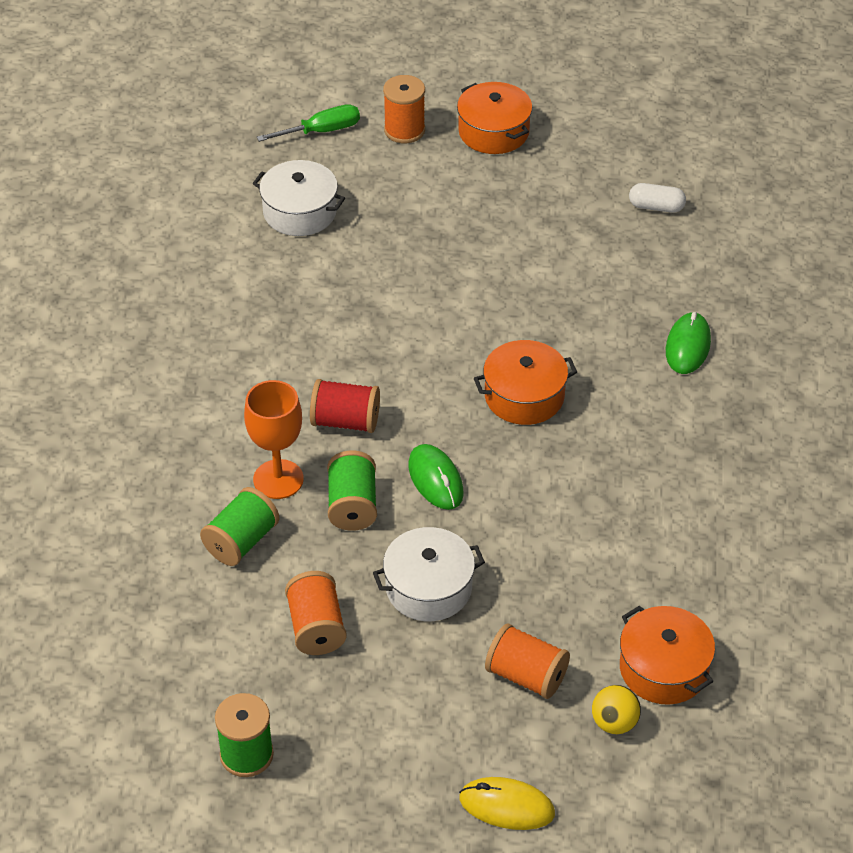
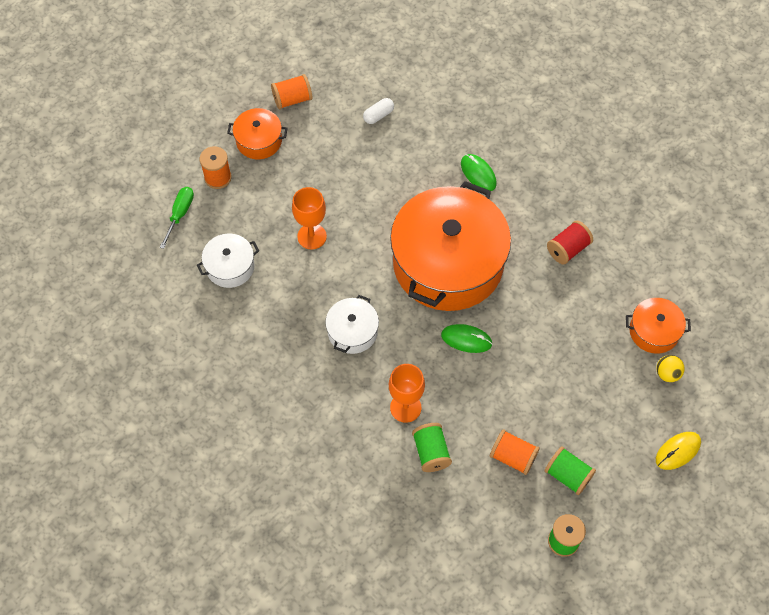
camera: 50 degrees left, 15 degrees up
(345, 421) = (394, 351): red spool -> red spool (568, 249)
(352, 506) = (451, 387): green spool -> green spool (568, 475)
(418, 253) = (312, 236): none -> orange goblet
(428, 588) = (529, 391): white pot -> white pot (352, 331)
(524, 396) = (448, 263): orange pot -> orange pot, size x2.27
(526, 676) = (613, 389): orange spool -> orange spool (292, 99)

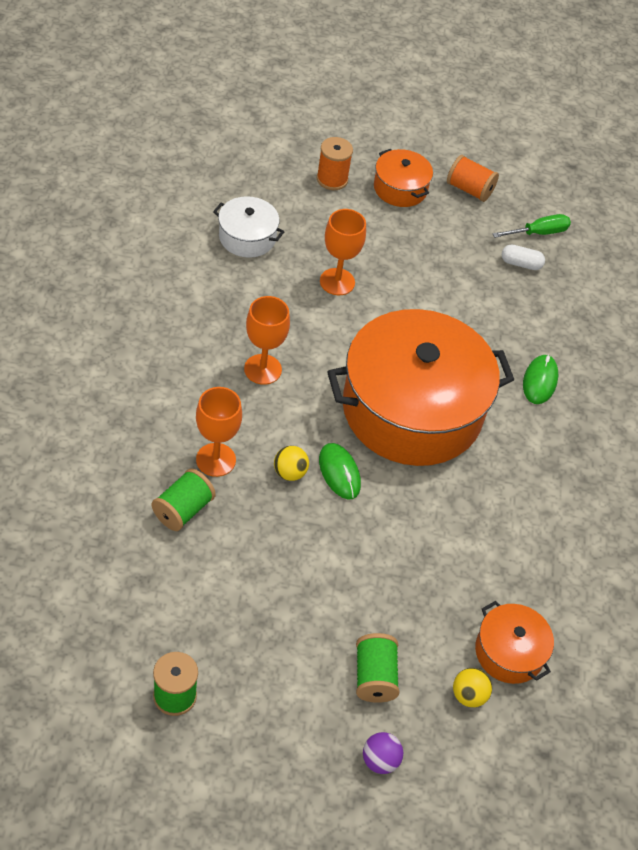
camera: 45 degrees right, 10 degrees down
(180, 214) = (268, 173): green screwdriver -> green screwdriver (538, 233)
(352, 331) = (263, 369): white pot -> orange goblet
(446, 369) = (290, 473): none -> yellow ball
(513, 457) = (238, 590): orange spool -> none
(568, 249) = (530, 510): red spool -> none
(568, 475) = (258, 657): green spool -> green spool (374, 677)
(678, 451) = (380, 760): yellow mouse -> purple ball

